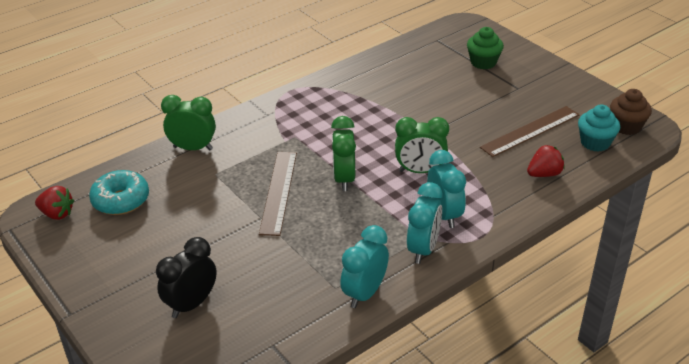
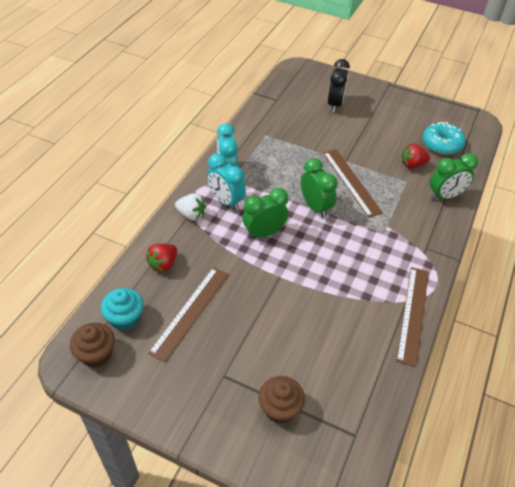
camera: 150 degrees right, 10 degrees up
(57, 214) = (466, 125): red strawberry -> red strawberry (412, 164)
(331, 79) = (413, 314): none -> brown ruler
(365, 293) = (246, 136): turquoise clock -> none
(483, 62) = (280, 408): green cupcake -> brown cupcake
(493, 212) = (191, 214): none -> white strawberry

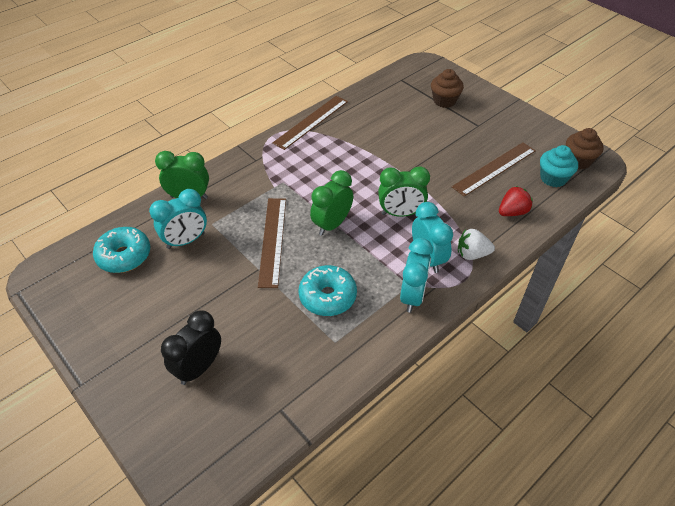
camera: 155 degrees left, 0 degrees up
(191, 214) = (472, 254): white strawberry -> white strawberry turned 45 degrees counterclockwise
(285, 157) = (327, 296): none -> turquoise donut
(315, 207) = (332, 224): green clock -> green clock turned 45 degrees clockwise
(412, 164) = (186, 241): red strawberry -> turquoise clock

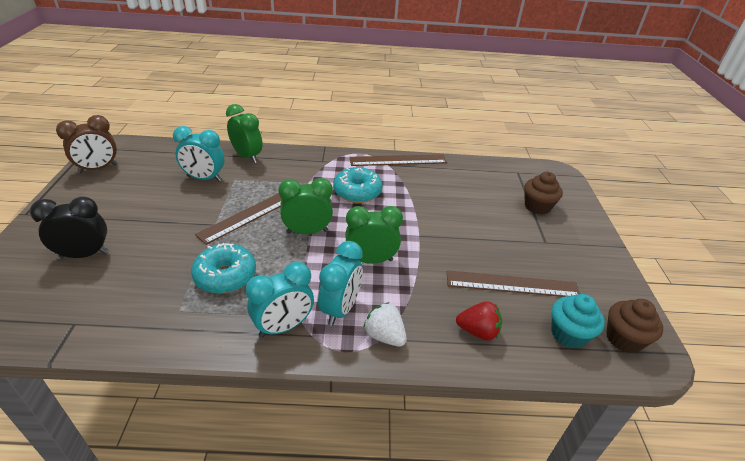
camera: 40 degrees right, 10 degrees down
(71, 301) = (98, 168): none -> brown clock
(124, 256) = (161, 164): turquoise donut -> turquoise donut (357, 192)
(400, 213) = (371, 260): green clock -> green clock turned 135 degrees clockwise

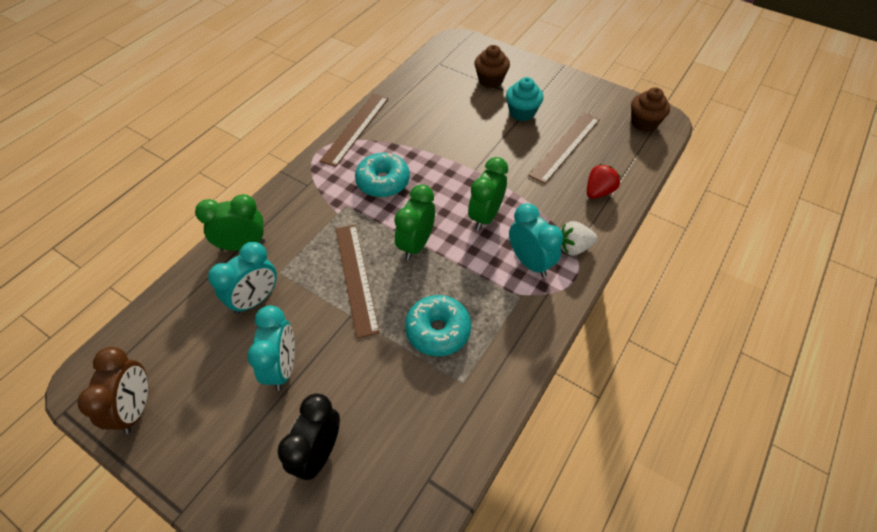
camera: 55 degrees left, 15 degrees up
(283, 327) = (528, 309): turquoise clock -> turquoise clock (282, 367)
(568, 334) = (626, 146): turquoise cupcake -> turquoise cupcake (522, 112)

